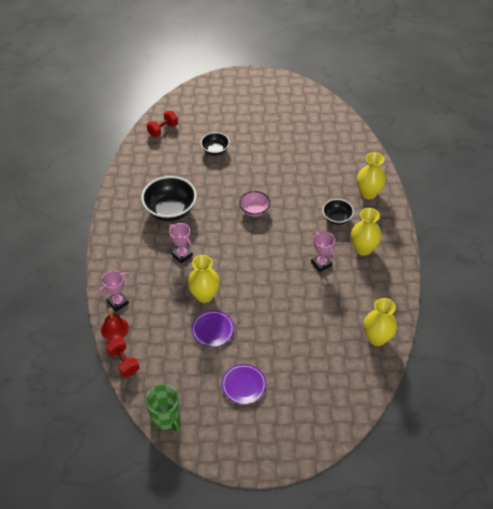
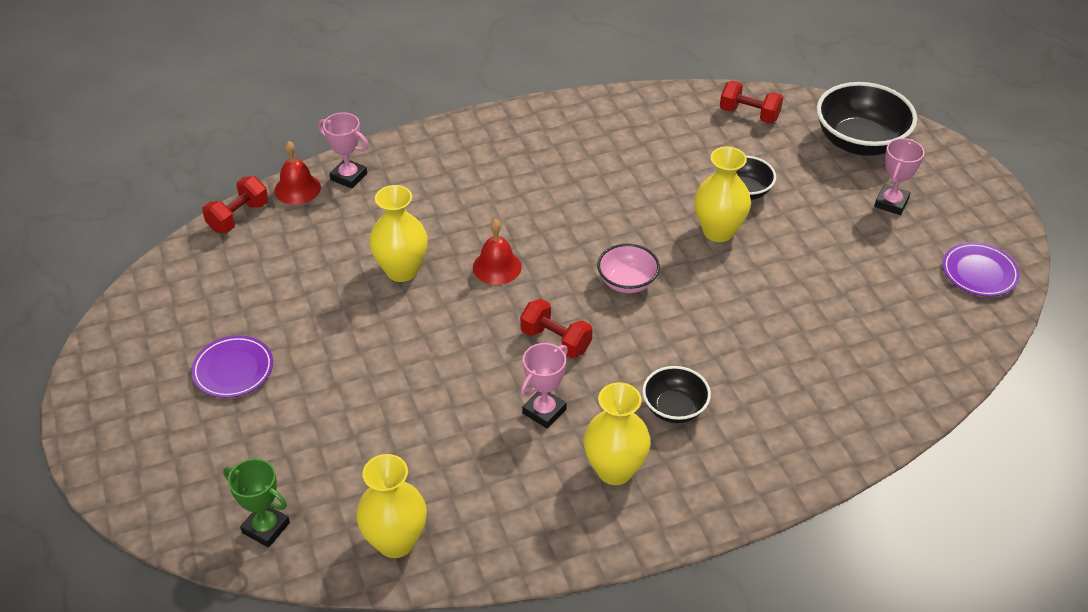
camera: 70 degrees right, 5 degrees down
(166, 417) = (150, 293): green mug -> none
(170, 210) = (568, 177): black bowl -> black bowl (859, 142)
(182, 255) = (476, 219): pink trophy -> pink trophy (891, 203)
(212, 330) = (334, 300): purple plate -> purple plate (979, 273)
(221, 256) = (497, 267): none -> red bell
(280, 247) = (556, 340): none -> red dumbbell
(352, 389) = (266, 528): none -> green trophy
(368, 193) = (774, 445): yellow vase -> yellow vase (718, 231)

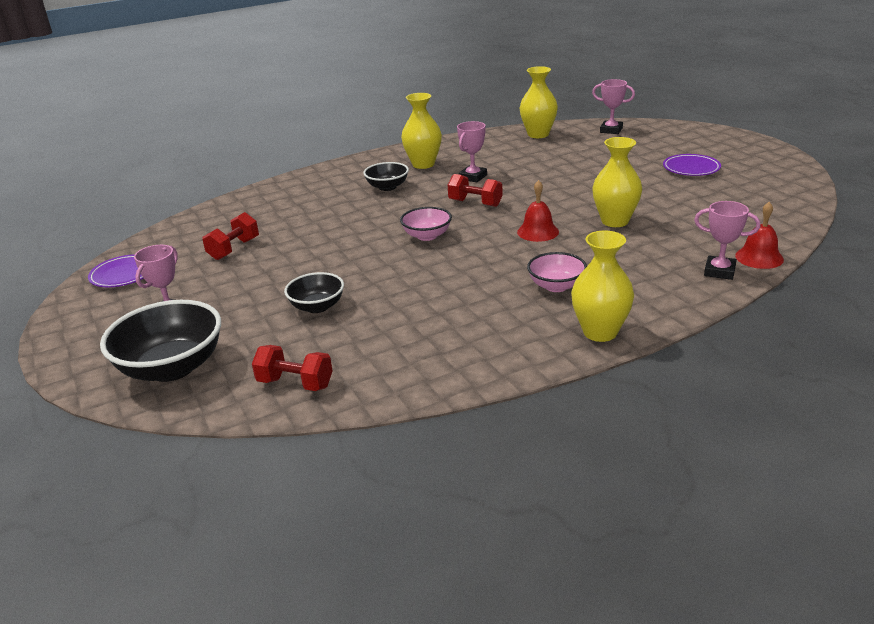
camera: 175 degrees right, 15 degrees down
(238, 217) = (788, 234): red dumbbell -> red dumbbell (234, 249)
(266, 528) = (611, 130): green trophy -> pink trophy
(509, 182) = (556, 286): none -> pink bowl
(718, 231) = (347, 274): yellow vase -> yellow vase (600, 332)

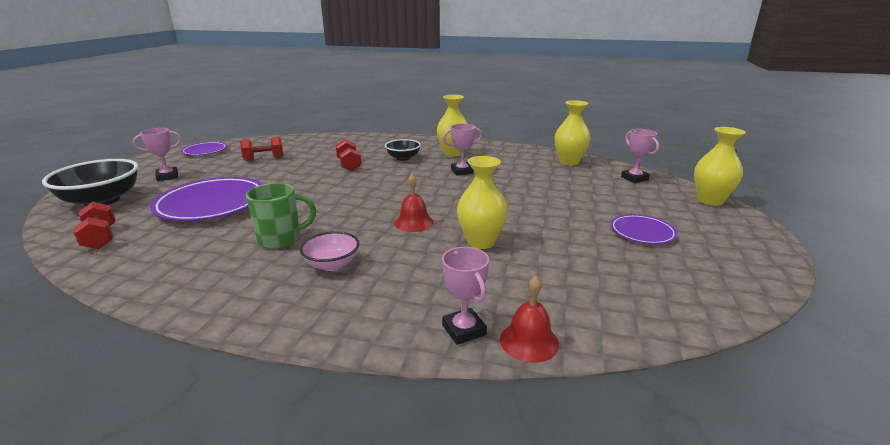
camera: 40 degrees right, 5 degrees down
(317, 307) = (212, 204): black bowl -> purple plate
(427, 236) = (351, 193): pink bowl -> none
(469, 294) = (281, 239): none -> green mug
(475, 203) = (424, 187): red dumbbell -> red dumbbell (349, 165)
(600, 332) = (269, 316): yellow vase -> yellow vase (710, 200)

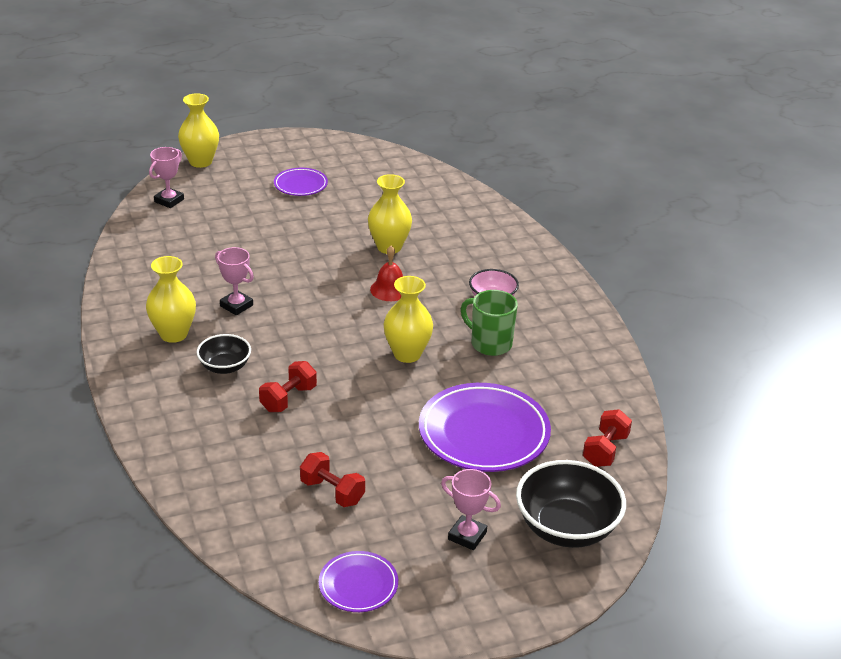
camera: 125 degrees left, 10 degrees up
(464, 330) = (496, 224): pink trophy -> none
(529, 341) = (482, 202): red bell -> none
(569, 162) = (143, 245): yellow vase -> yellow vase (407, 354)

